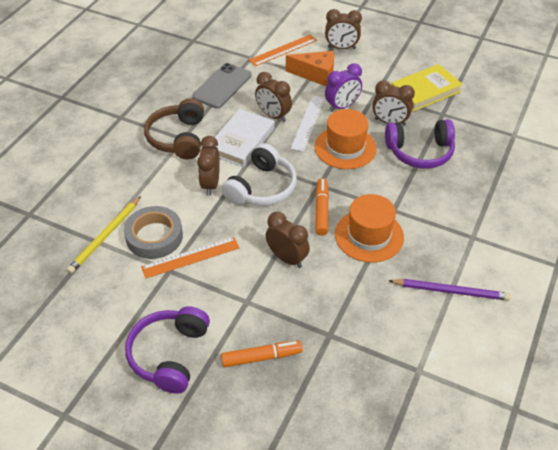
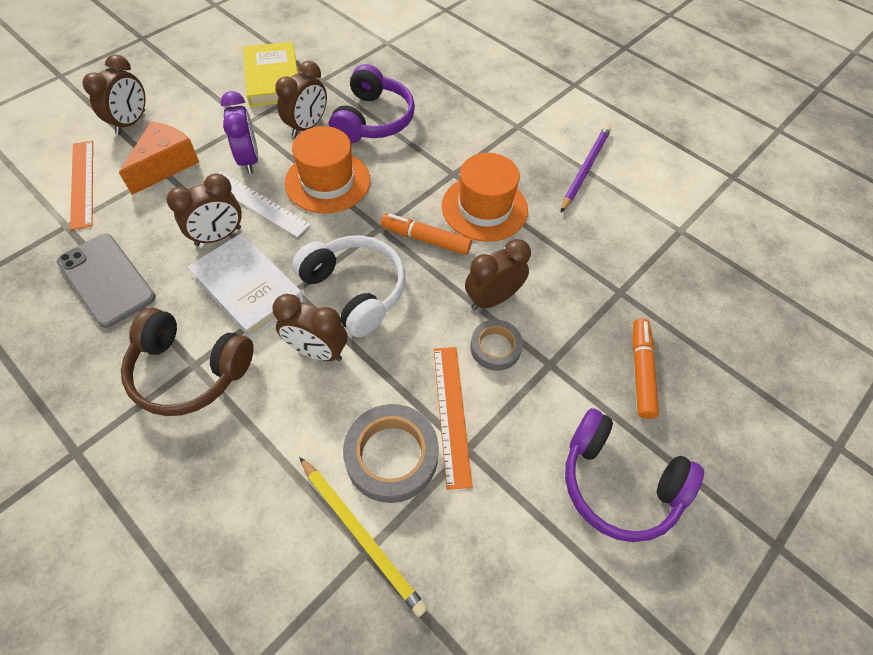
camera: 75 degrees left, 10 degrees up
(247, 268) = (495, 348): none -> grey tape

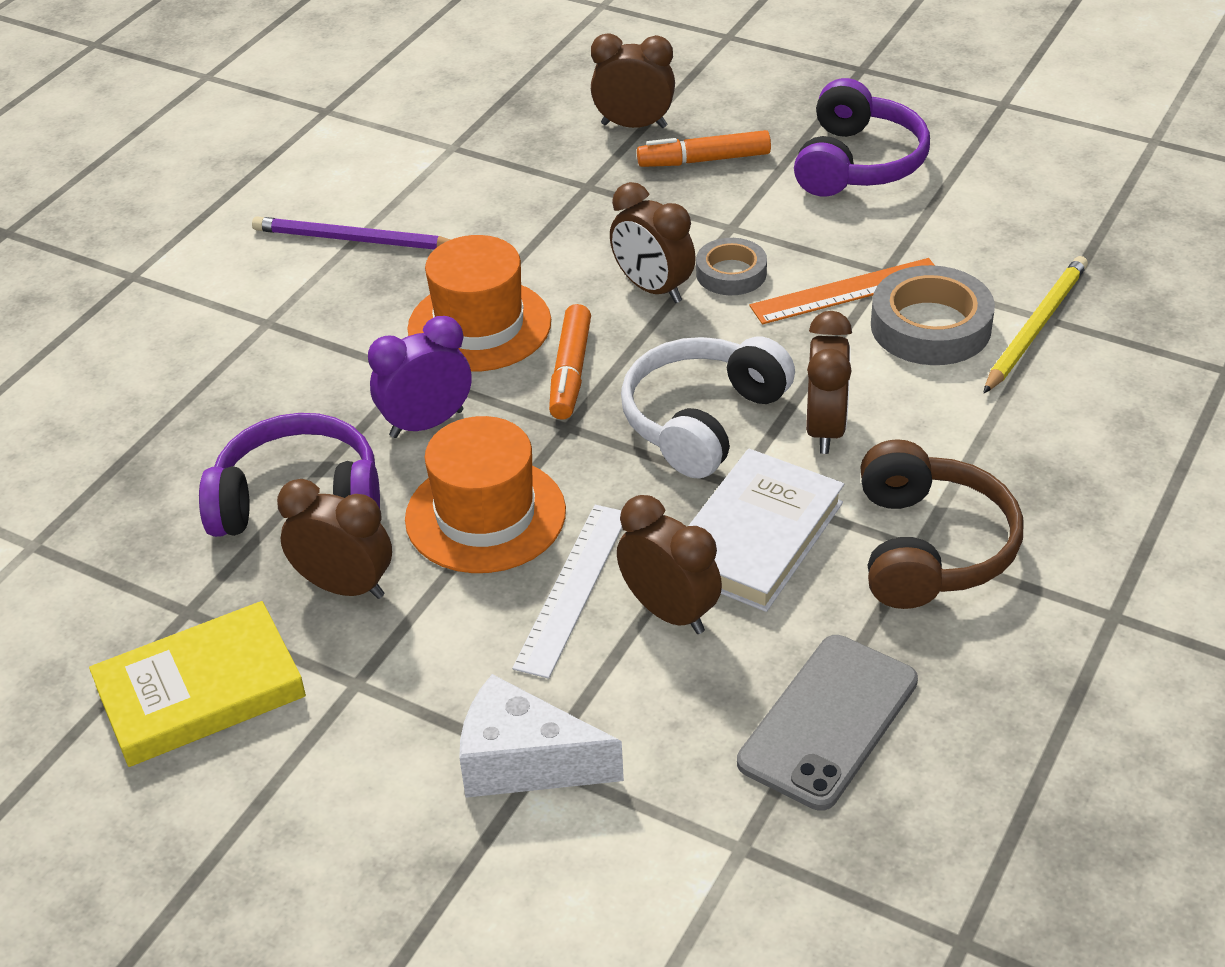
camera: 100 degrees left, 15 degrees down
(82, 183) = (625, 880): orange ruler -> none
(131, 122) = (414, 885): brown clock -> brown clock (634, 125)
(166, 165) = (525, 762): orange cheese -> white cheese
(249, 160) = (466, 640): purple clock -> purple clock (426, 423)

